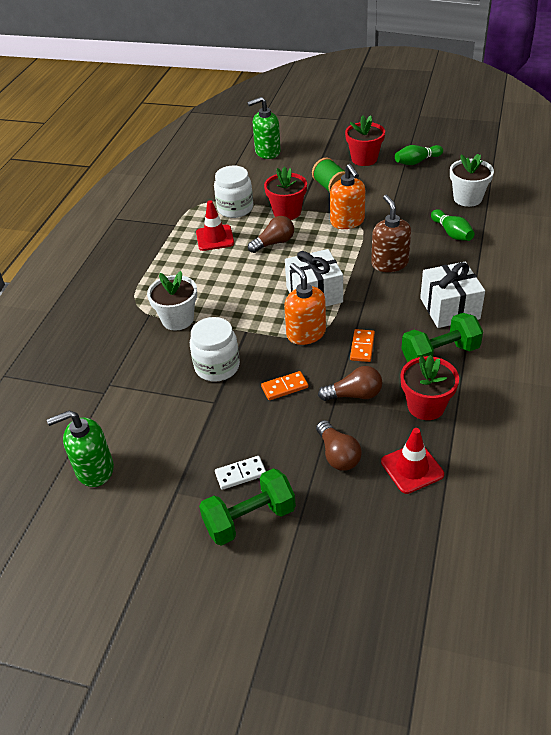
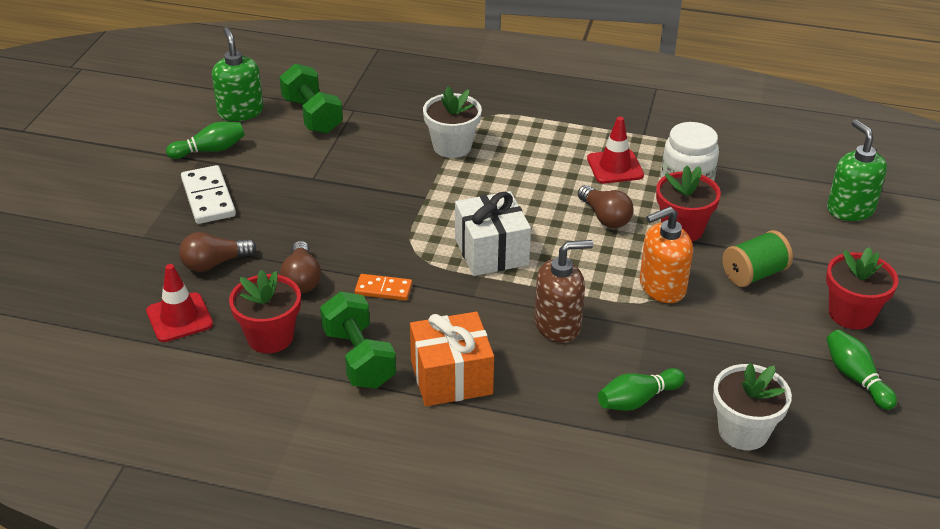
camera: 85 degrees right, 5 degrees down
(160, 485) = (210, 150): none -> green bowling pin
(217, 367) = (367, 178): white jar -> none
(240, 474) = (208, 198): white domino -> white domino, size x1.61
(249, 519) = (151, 204): green dumbbell -> green dumbbell (312, 116)
(284, 387) = (325, 226): orange domino -> none
(306, 333) = (415, 243): orange soap dispenser -> none
(449, 308) = (451, 377): white gift -> orange gift

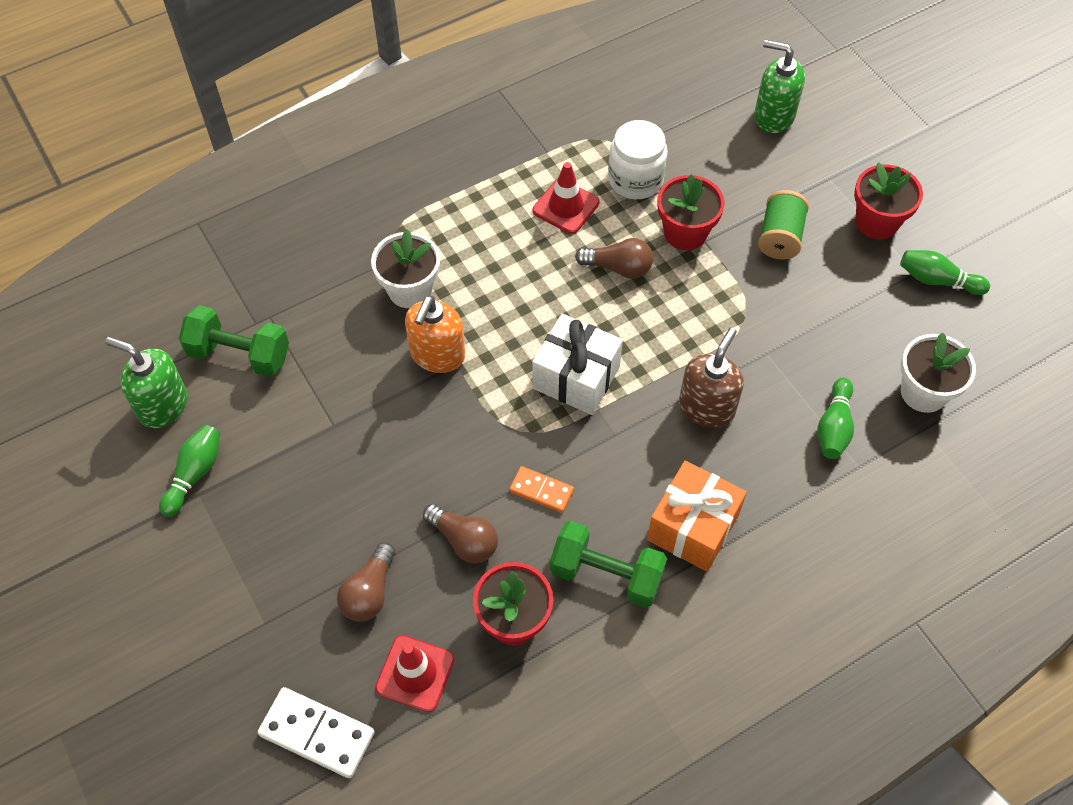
camera: 45 degrees left, 20 degrees up
(208, 198) = (267, 528): white domino -> white domino (317, 733)
(383, 289) = (541, 490): orange domino -> orange domino turned 60 degrees clockwise
(661, 287) = (735, 305): orange soap dispenser -> orange soap dispenser (437, 355)

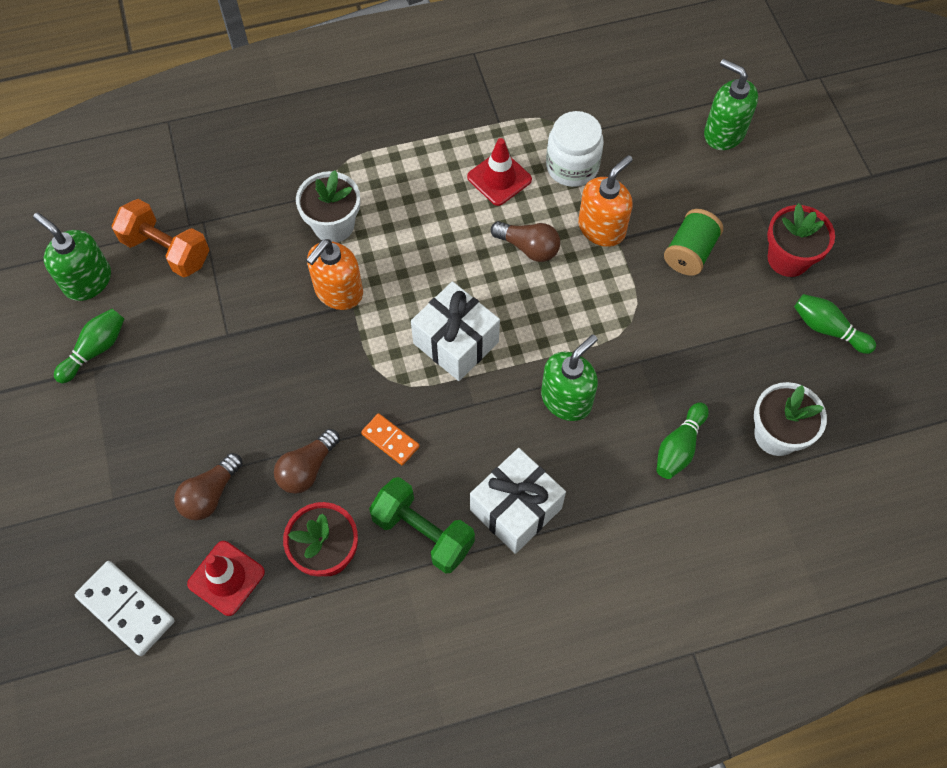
camera: 15 degrees right, 5 degrees up
(239, 354) = (167, 250): green dumbbell -> orange dumbbell
(464, 540) = (307, 469): brown light bulb -> brown light bulb turned 75 degrees clockwise
(685, 233) = (602, 228): red flower pot -> orange soap dispenser
(693, 527) = (516, 509): orange gift -> white gift
(707, 407) = (566, 399): brown soap dispenser -> green soap dispenser

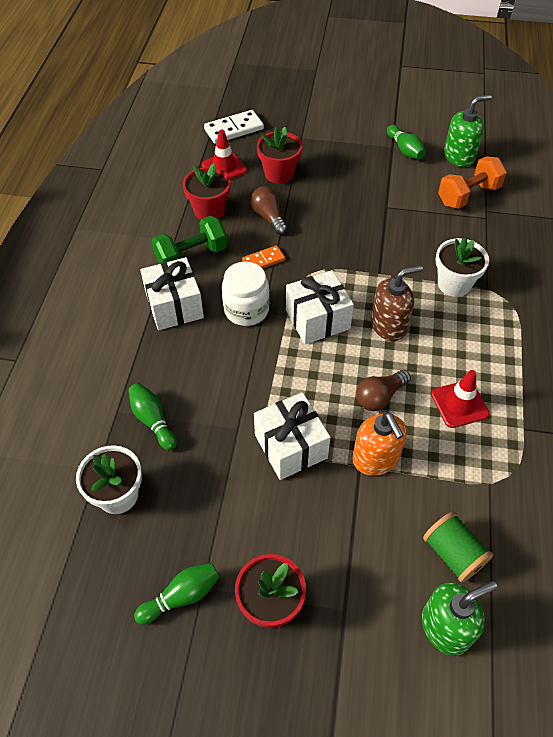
camera: 115 degrees right, 10 degrees down
(210, 494) = (279, 173): brown light bulb -> red flower pot
(338, 292) = (393, 269): orange soap dispenser -> none
(428, 269) = (389, 325): none -> brown soap dispenser
(566, 399) = (234, 366): green soap dispenser -> none
(572, 166) = (452, 465): white jar -> white jar (246, 310)
(631, 304) = (291, 446): none -> white gift
(689, 252) = (318, 518): green spool -> green spool (453, 554)

